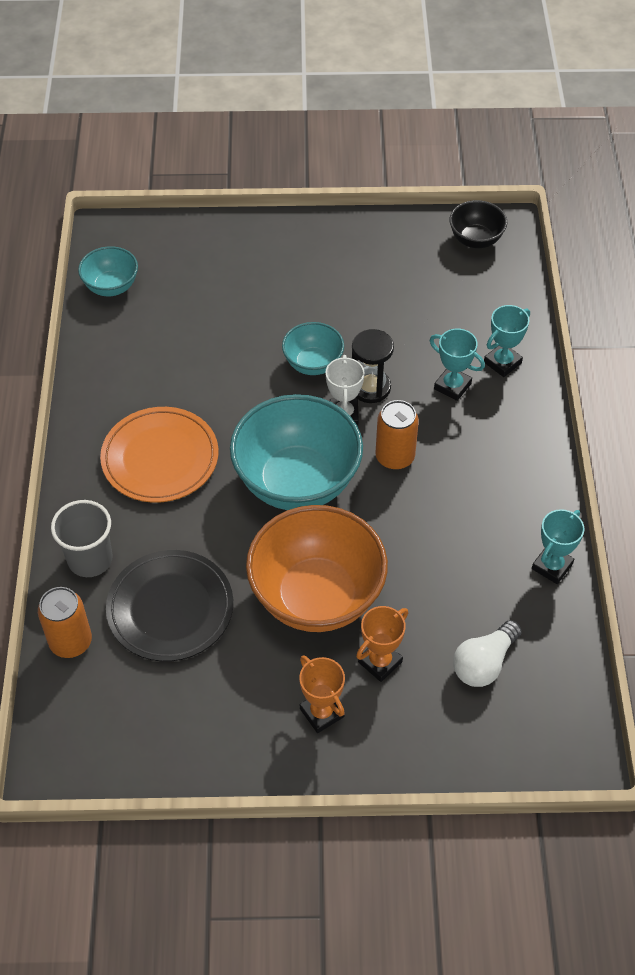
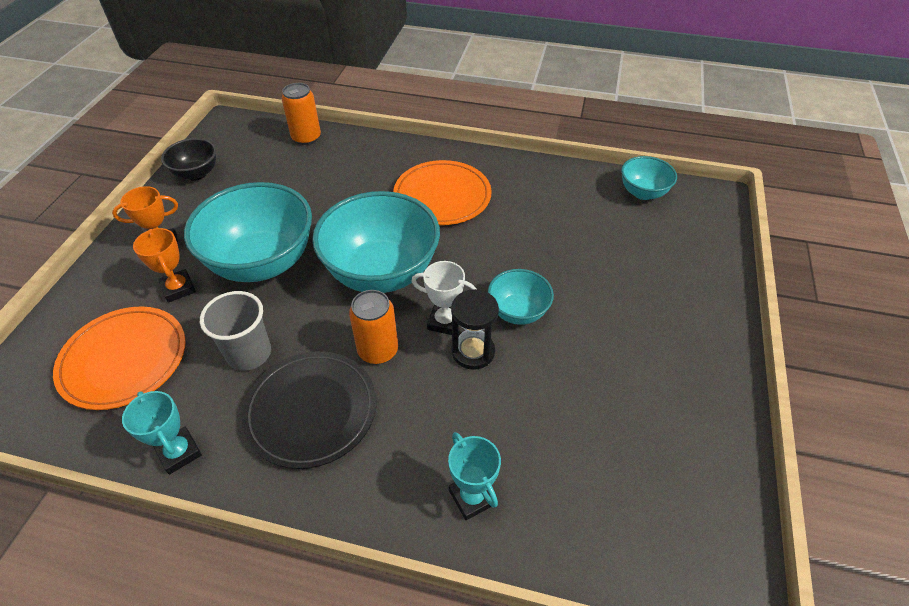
camera: 105 degrees right, 5 degrees down
(90, 559) = (366, 152): grey cup -> grey cup (249, 353)
(170, 608) = (303, 183): black plate -> black plate (311, 410)
(316, 596) = (262, 262): orange bowl -> turquoise bowl
(452, 386) = (452, 429): turquoise trophy -> none
(475, 240) = (703, 536): black bowl -> black bowl (196, 173)
(484, 663) = (124, 360): white light bulb -> orange plate

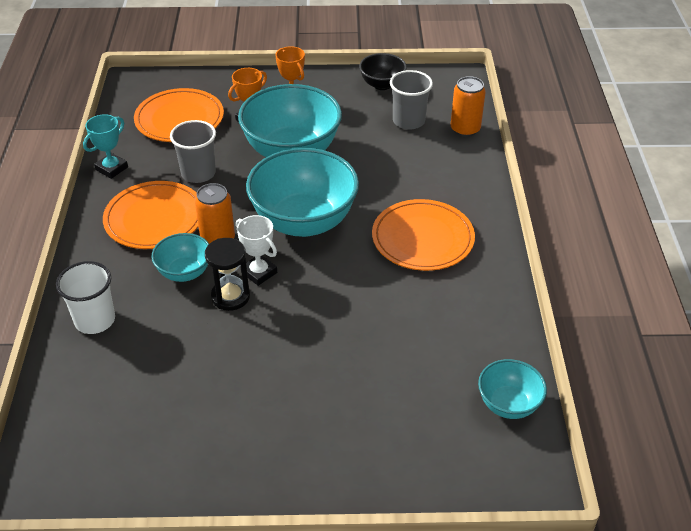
camera: 75 degrees right, 5 degrees down
(270, 169) = (408, 121): none -> grey cup
(311, 410) = (154, 219): black plate -> orange plate
(445, 322) = (259, 272): white trophy -> white trophy turned 45 degrees counterclockwise
(472, 497) = (95, 320): turquoise trophy -> white cup
(518, 312) = (284, 319): turquoise bowl -> turquoise bowl (184, 272)

